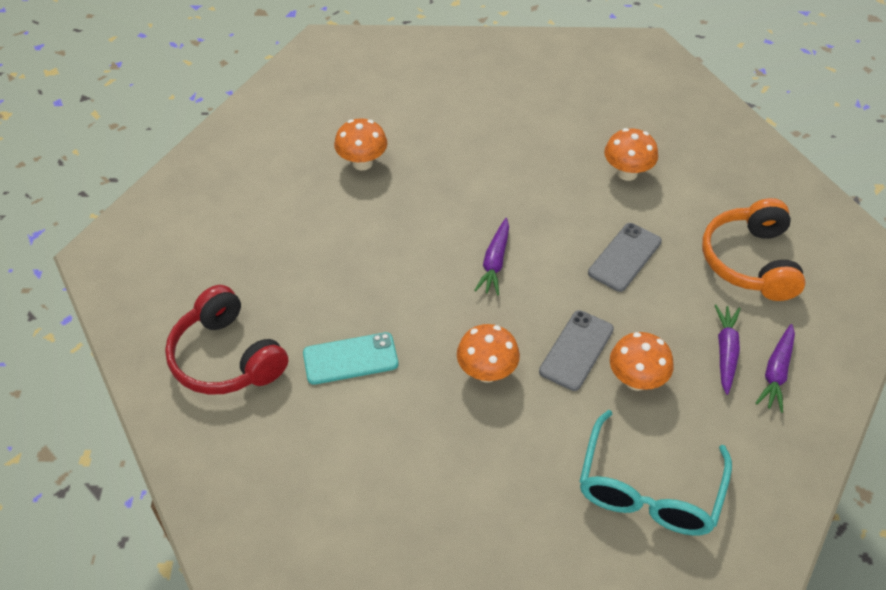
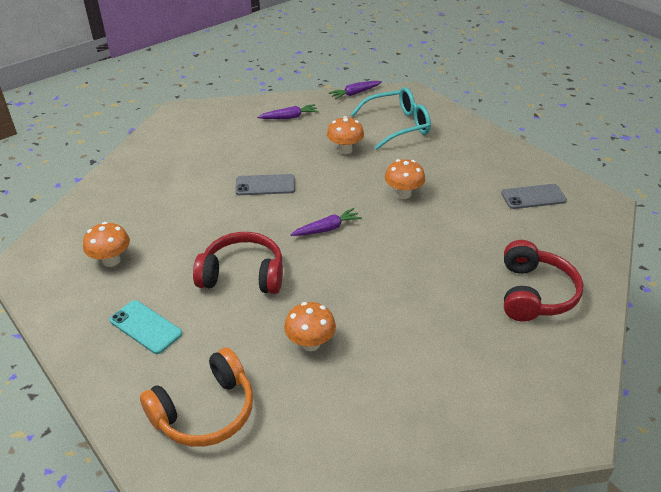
camera: 130 degrees left, 10 degrees down
(350, 358) = (463, 244): turquoise phone -> turquoise phone (145, 327)
(490, 166) = (243, 274): none -> red headphones
(576, 350) = (351, 173): grey phone -> grey phone (533, 197)
(627, 173) = (188, 213): orange mushroom -> orange mushroom (111, 260)
(725, 352) = (294, 133): purple carrot -> purple carrot (355, 93)
(750, 261) = (221, 146): orange headphones -> orange headphones (205, 411)

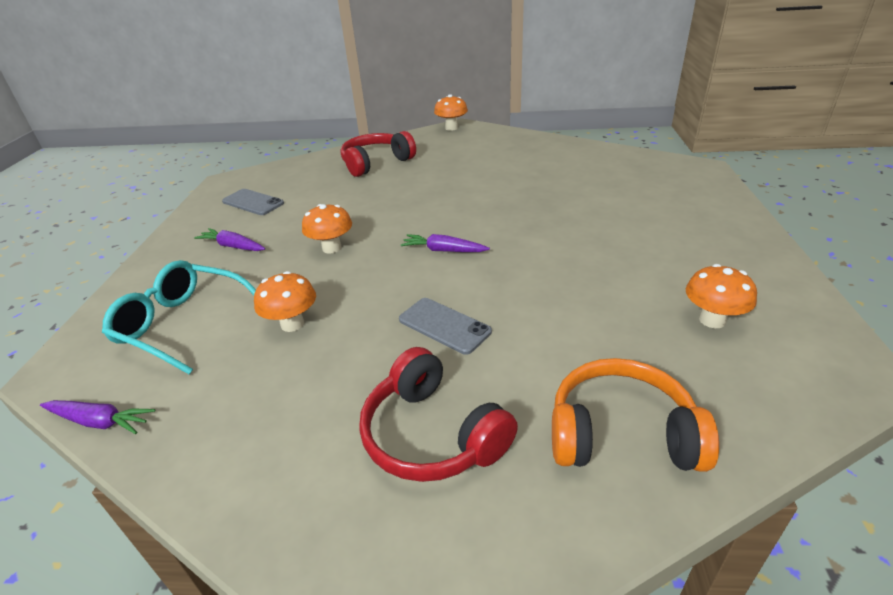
camera: 135 degrees left, 5 degrees down
(145, 327) = (691, 245): turquoise phone -> none
(205, 411) = (663, 187): orange headphones -> orange headphones (621, 433)
(243, 274) = (566, 247): red headphones -> red headphones (432, 434)
(289, 117) = (257, 433): purple carrot -> purple carrot (233, 246)
(310, 343) = (555, 191): orange mushroom -> orange mushroom (451, 128)

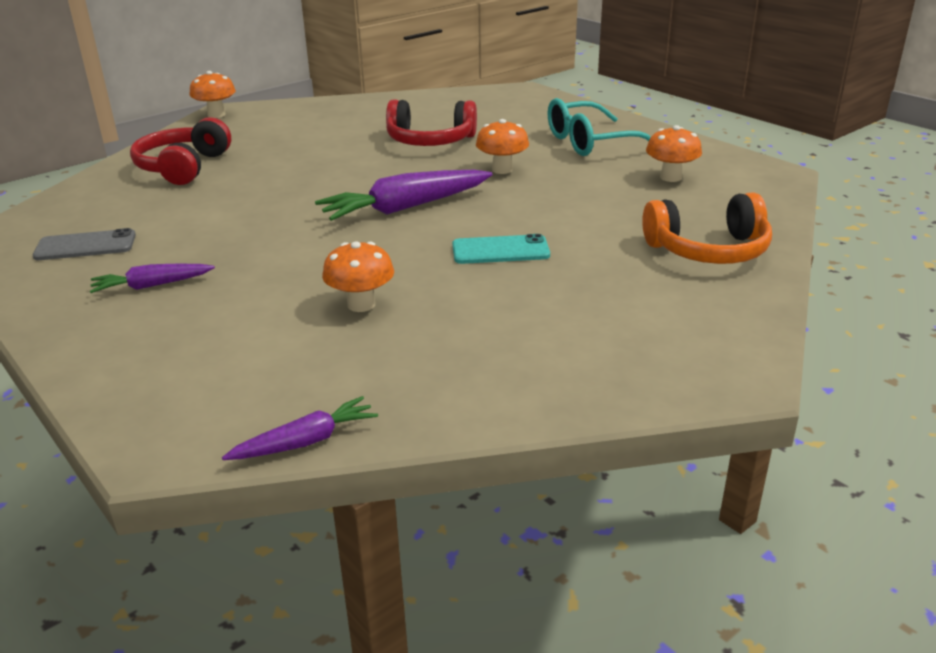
camera: 45 degrees left, 5 degrees down
(182, 324) = (235, 355): turquoise glasses -> turquoise glasses (589, 142)
(332, 248) = (283, 245): orange mushroom -> orange mushroom (502, 169)
(432, 434) = (603, 305): red headphones -> red headphones (430, 141)
(444, 250) = (406, 208): purple carrot -> purple carrot, size x1.81
(444, 325) = (500, 250): grey phone -> turquoise phone
(621, 433) = (708, 250): orange headphones -> orange headphones turned 150 degrees counterclockwise

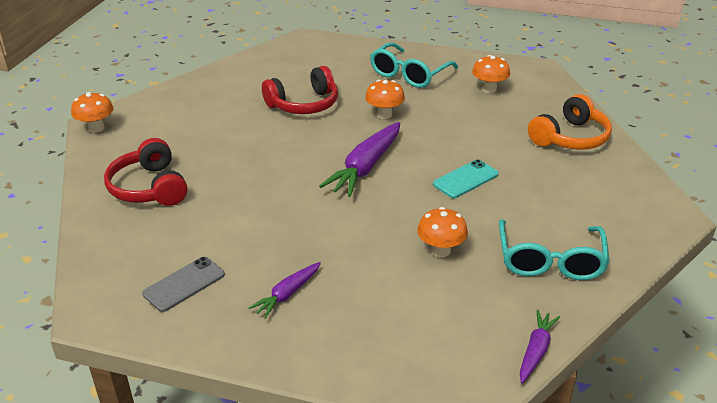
camera: 35 degrees left, 5 degrees up
(473, 361) = (550, 261): none -> turquoise glasses

